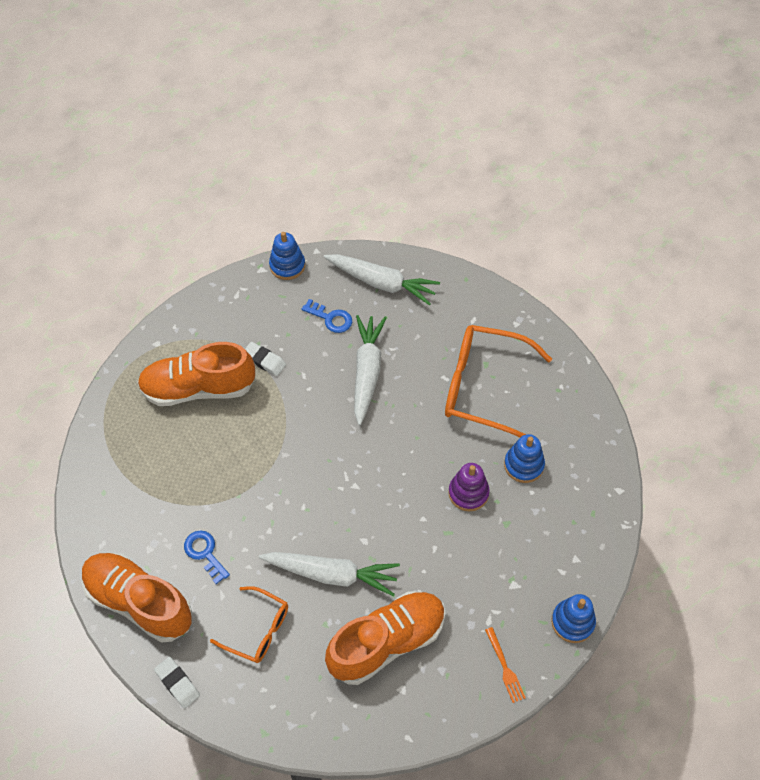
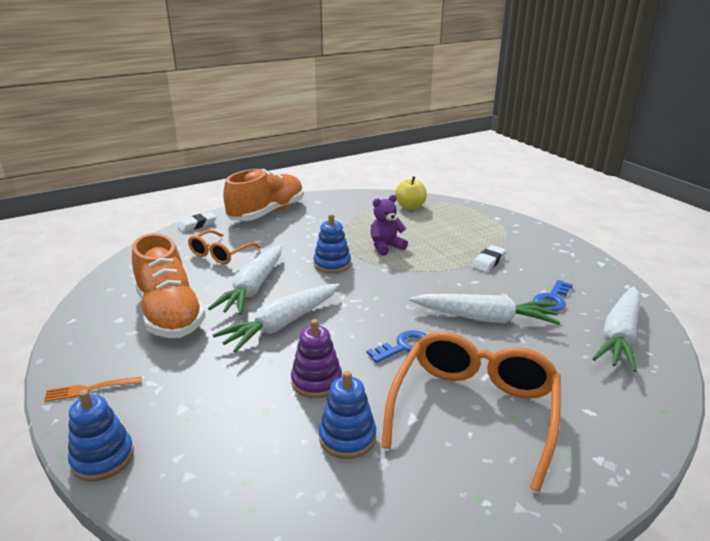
camera: 95 degrees right, 30 degrees down
(123, 432) = (410, 207): none -> yellow apple
(198, 388) = (454, 233): orange shoe -> none
(205, 553) = (297, 234): blue key -> blue key (404, 346)
(234, 455) = (386, 247): none -> purple teddy bear
(287, 266) = (613, 276): blue stacking toy -> blue stacking toy (332, 264)
(394, 534) = (281, 324): none -> white carrot

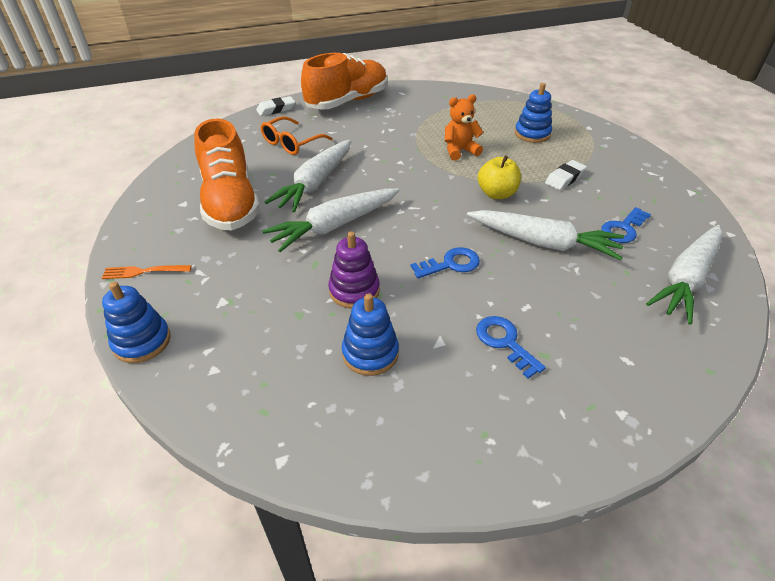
camera: 10 degrees right, 15 degrees up
(332, 264) = (399, 165): blue stacking toy -> blue stacking toy (532, 134)
(386, 247) = (459, 151): purple teddy bear -> orange teddy bear
(410, 207) = (497, 107): yellow apple -> yellow apple (496, 194)
(474, 410) = (504, 342): orange glasses -> blue key

